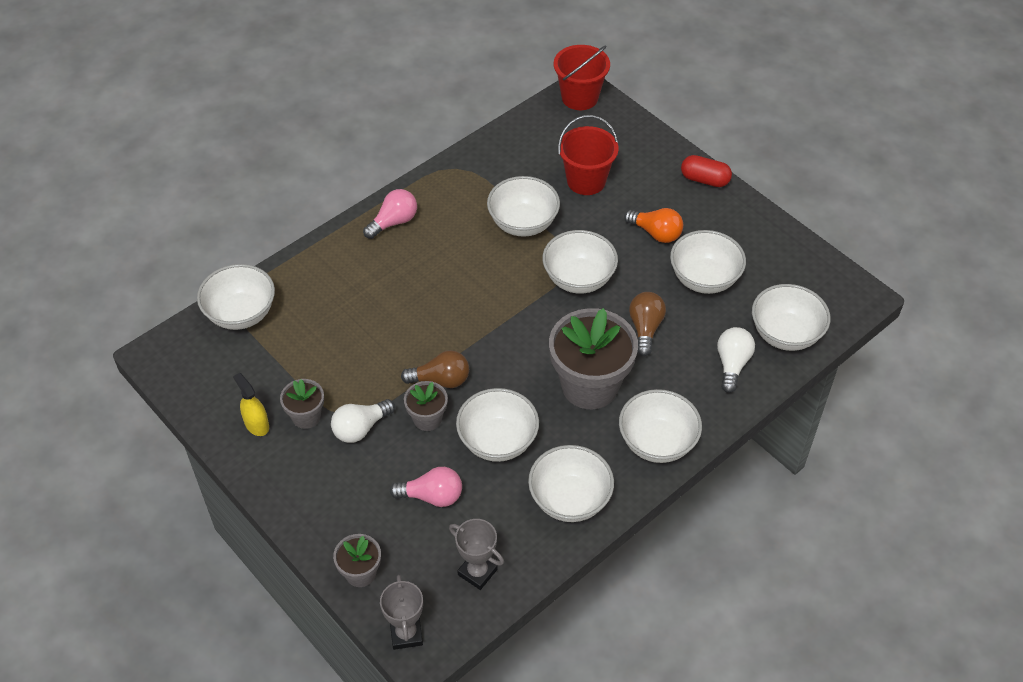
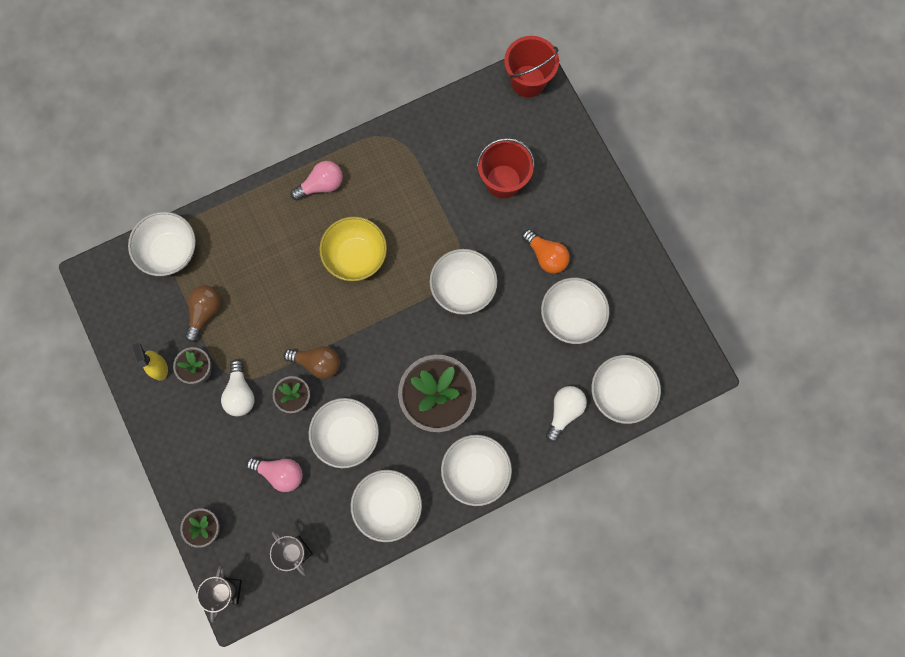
camera: 15 degrees right, 25 degrees up
(361, 428) = (240, 393): white light bulb -> white light bulb turned 75 degrees counterclockwise
(452, 275) = (356, 256): none -> yellow bowl
(523, 223) = (433, 215): white bowl -> none
(645, 328) = (503, 355): brown light bulb -> brown light bulb (205, 312)
(704, 180) = (610, 207): red capsule -> none

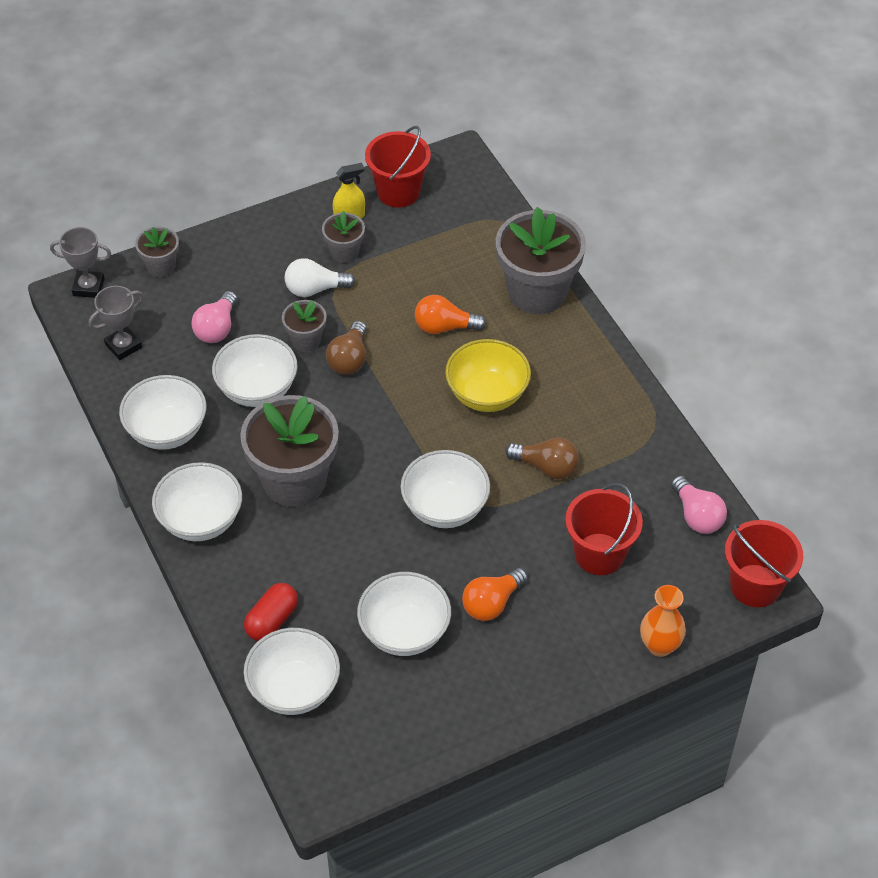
camera: 90 degrees right, 25 degrees down
(131, 326) = (398, 192): none -> red bucket
(170, 251) = (489, 220): white bowl -> none
(205, 312) = (414, 254): brown light bulb -> brown light bulb (546, 467)
(252, 216) = (537, 292): none -> grey flower pot
(286, 288) = (444, 327): none -> orange light bulb
(321, 185) = (582, 358): pink light bulb -> pink light bulb (697, 516)
(564, 412) = (272, 620): white light bulb -> red capsule
(578, 146) = (659, 646): none -> orange vase

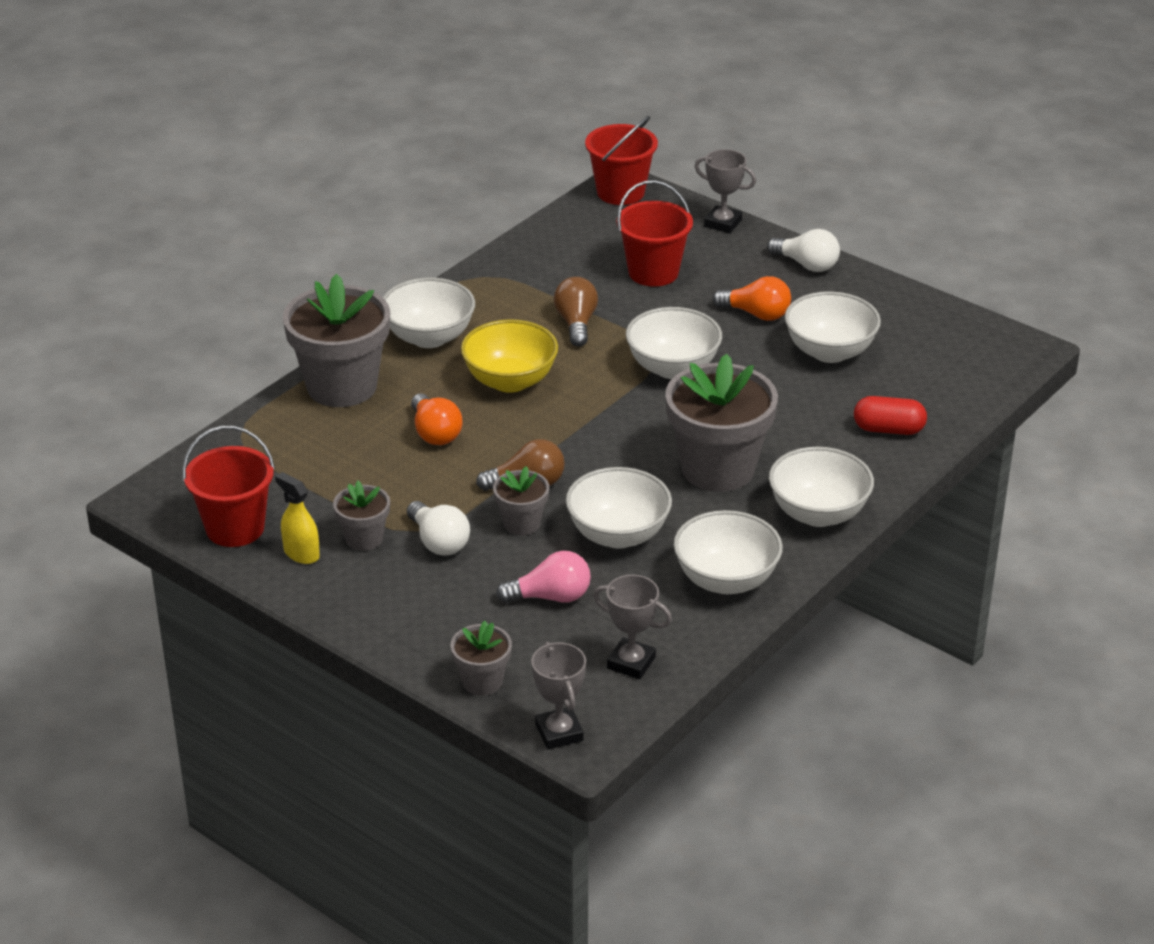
camera: 115 degrees left, 15 degrees down
(294, 689) = (945, 394): white bowl -> white bowl (429, 337)
(552, 681) = (806, 265): none -> white light bulb
(659, 646) = (722, 223): orange vase -> grey trophy
(697, 516) = (568, 234): pink light bulb -> none

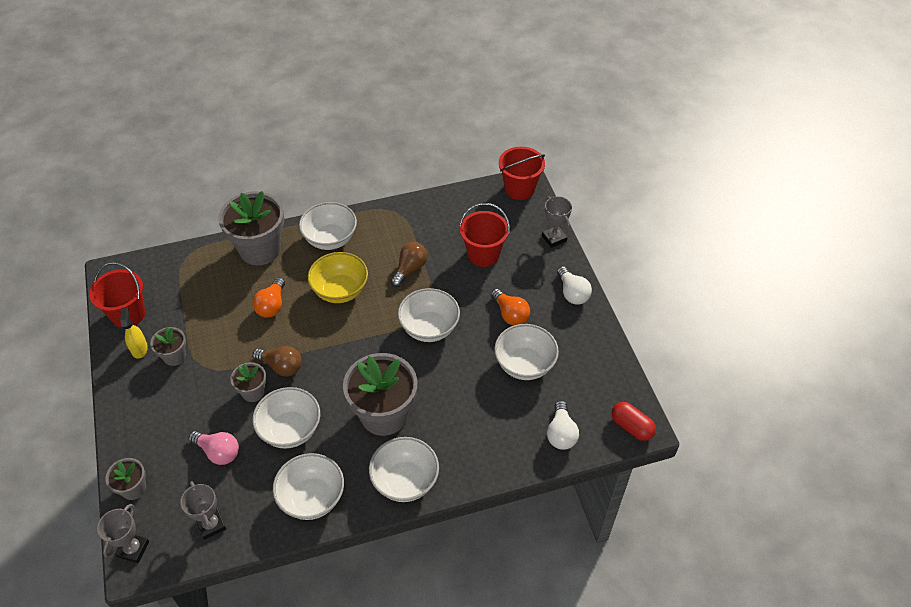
camera: 35 degrees right, 15 degrees up
(438, 542) = (204, 380): white light bulb -> white light bulb (561, 433)
(888, 429) = (502, 442): red capsule -> red capsule (631, 427)

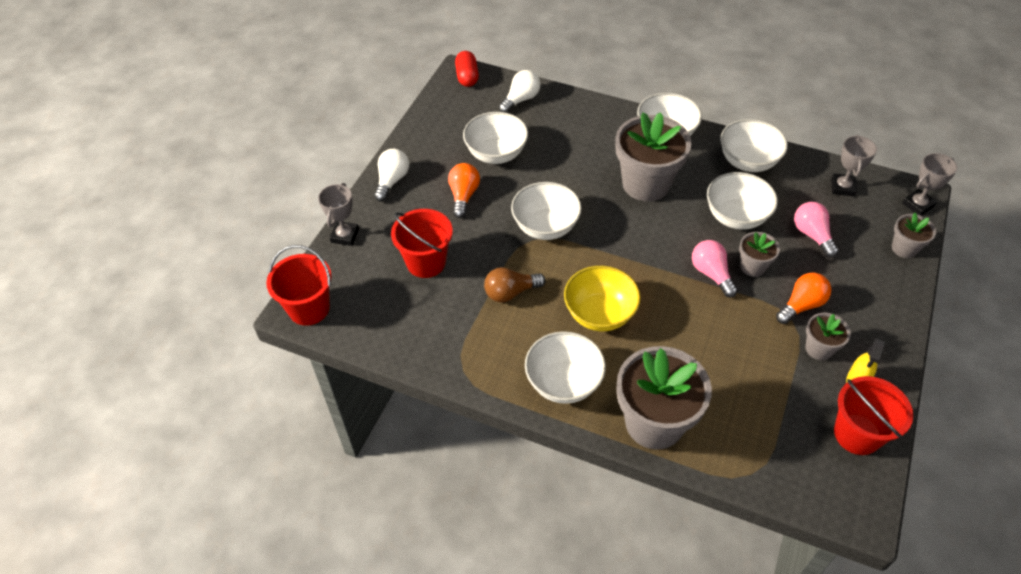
camera: 140 degrees left, 0 degrees up
(272, 305) = (683, 342): orange light bulb -> orange light bulb (801, 305)
(281, 366) = (711, 274): brown light bulb -> pink light bulb

